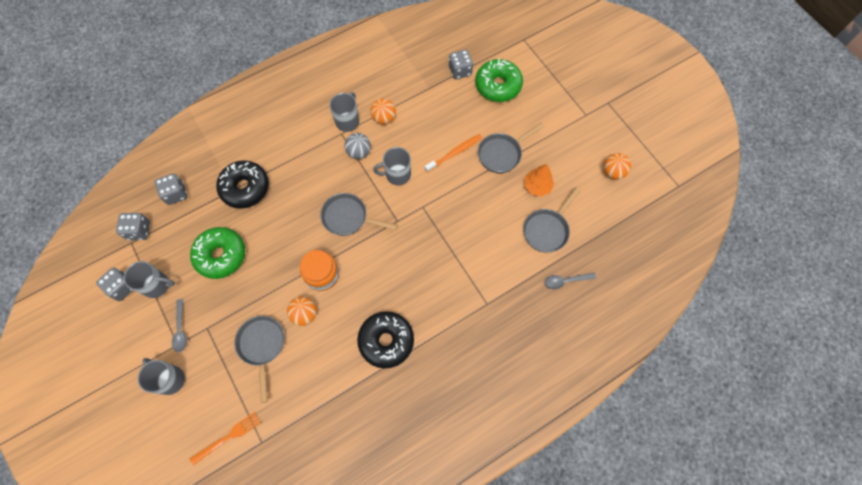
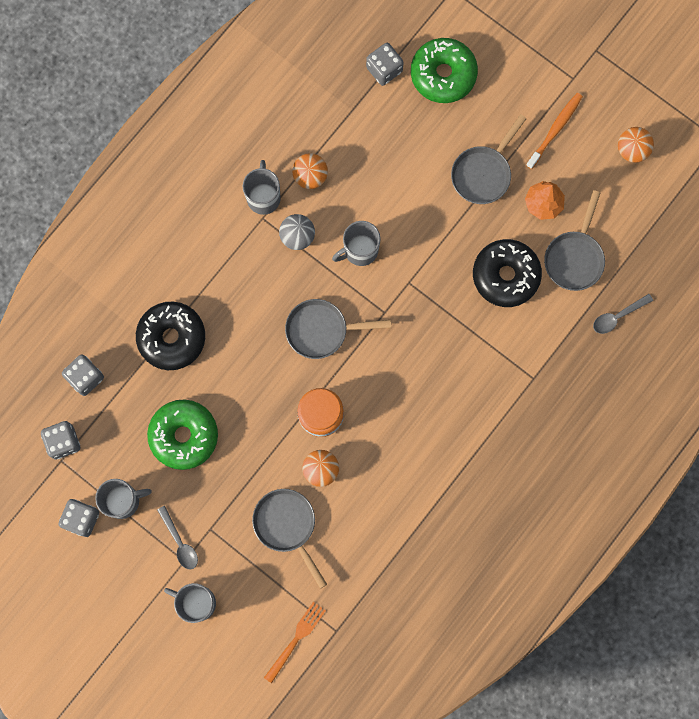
camera: 20 degrees left, 10 degrees up
(386, 341) = (431, 466): black donut -> black donut (505, 276)
(455, 153) = (422, 193): orange toothbrush -> orange toothbrush (555, 129)

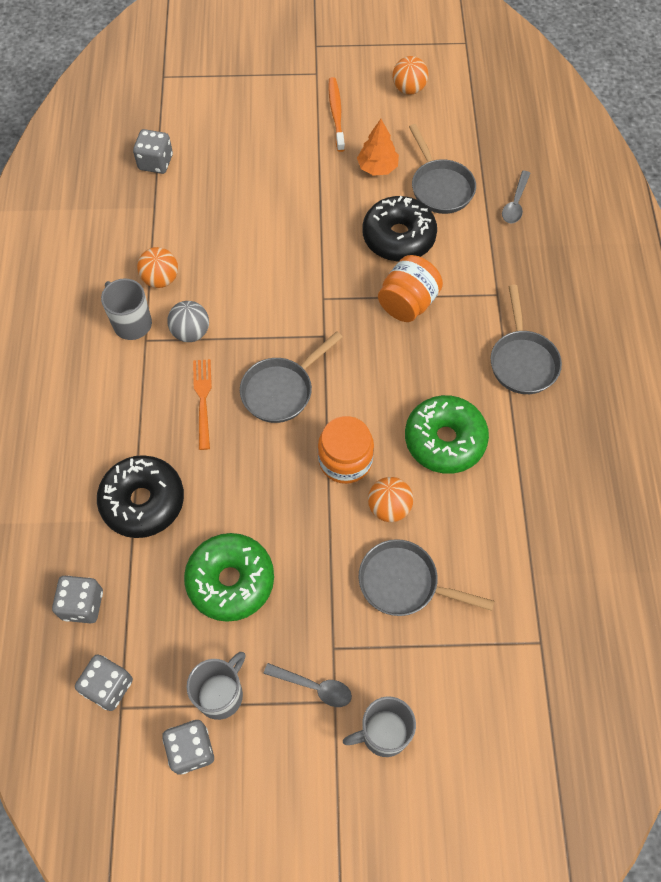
camera: 40 degrees left, 15 degrees down
(296, 639) = (511, 683): orange fork -> orange fork (203, 399)
(360, 250) = (257, 304): grey mug -> none
(443, 74) = (209, 135): green donut -> green donut (444, 440)
(464, 334) = (408, 303): none -> orange jar
(483, 173) = (308, 179): grey pan -> grey pan (522, 361)

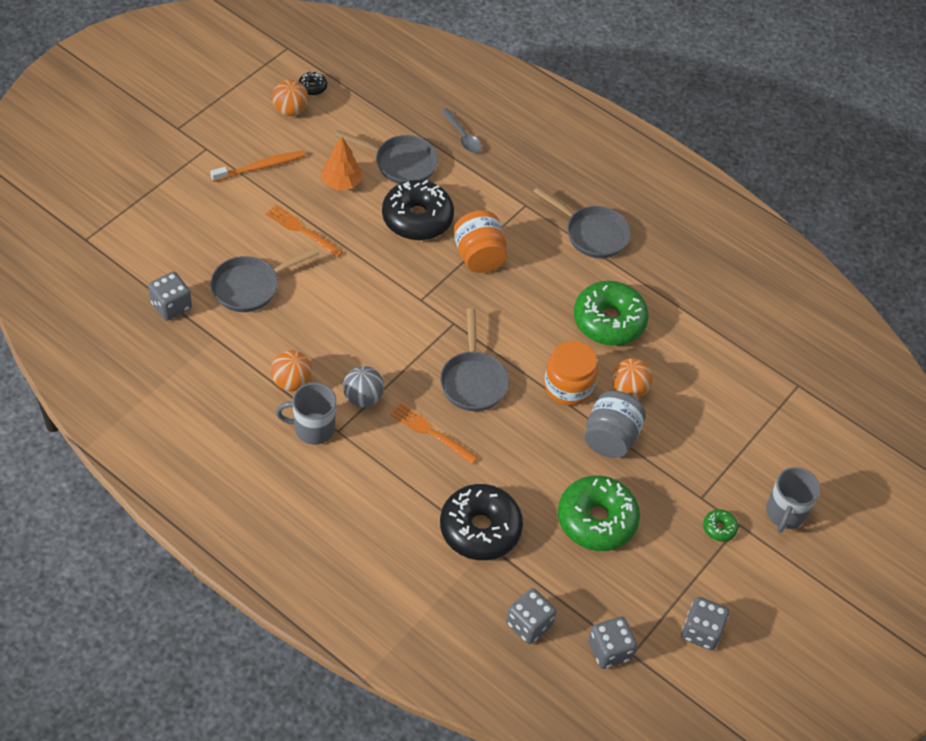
camera: 55 degrees left, 10 degrees down
(221, 694) = (676, 586): grey mug -> none
(305, 179) = (301, 230): none -> orange fork
(314, 687) = (719, 528): grey spoon -> green donut
(324, 530) = (610, 438): none -> grey jar
(336, 113) = (261, 167): orange toothbrush -> orange toothbrush turned 120 degrees clockwise
(404, 583) = (692, 423): grey pan -> grey pan (250, 287)
(447, 84) = (312, 87): none -> black donut

